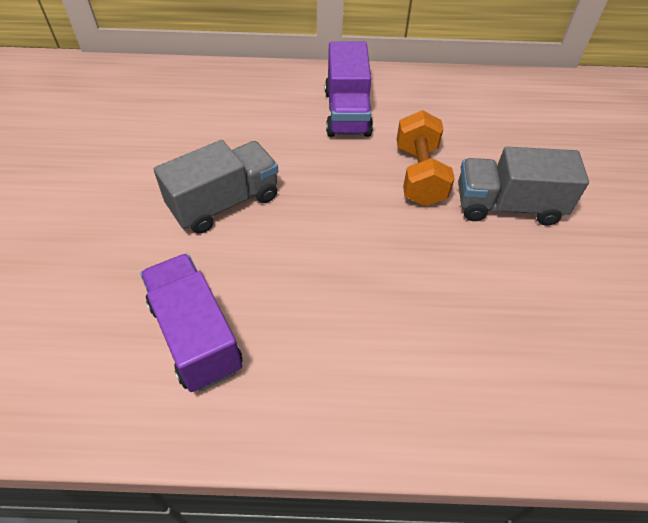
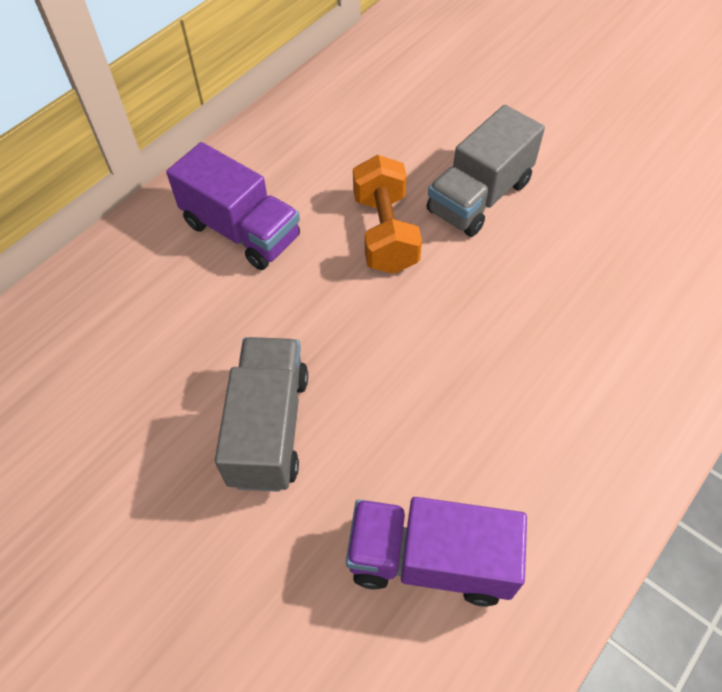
camera: 50 degrees left, 5 degrees up
(419, 175) = (385, 233): orange dumbbell -> orange dumbbell turned 45 degrees clockwise

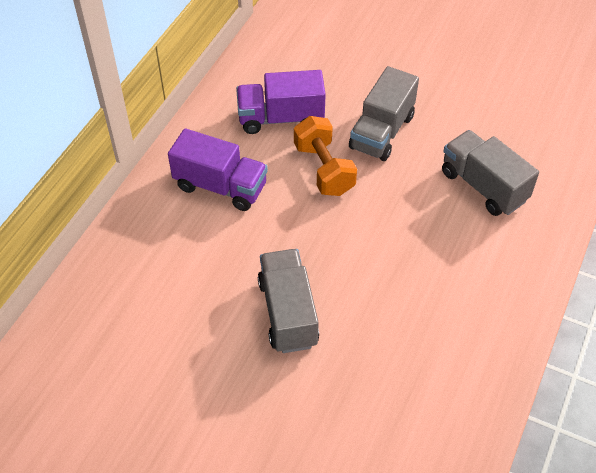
camera: 15 degrees left, 5 degrees down
(430, 560) = (419, 368): purple truck -> purple truck (281, 118)
(602, 298) = (483, 186): none -> grey truck

